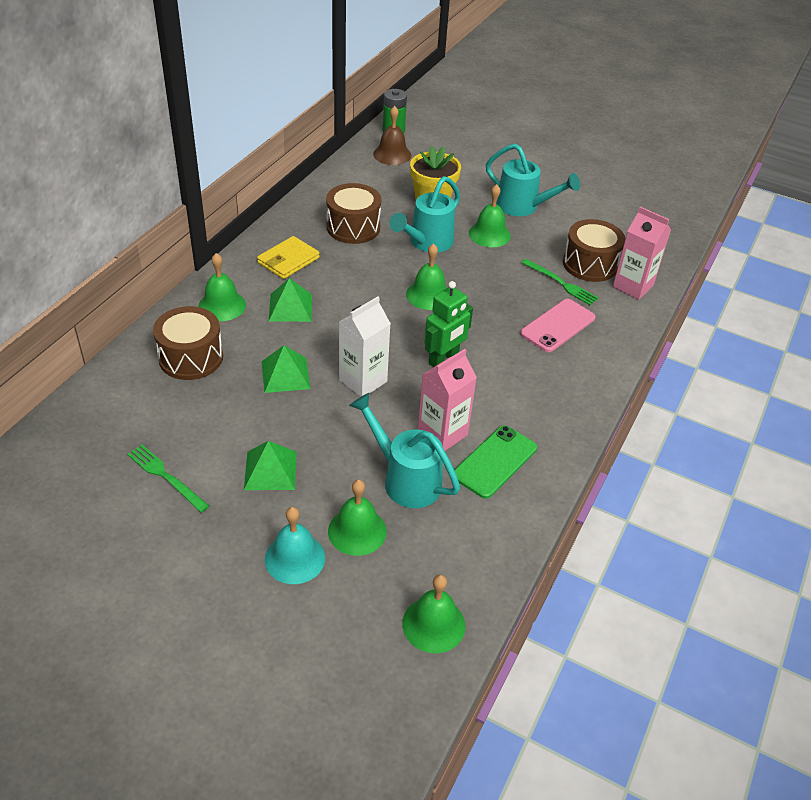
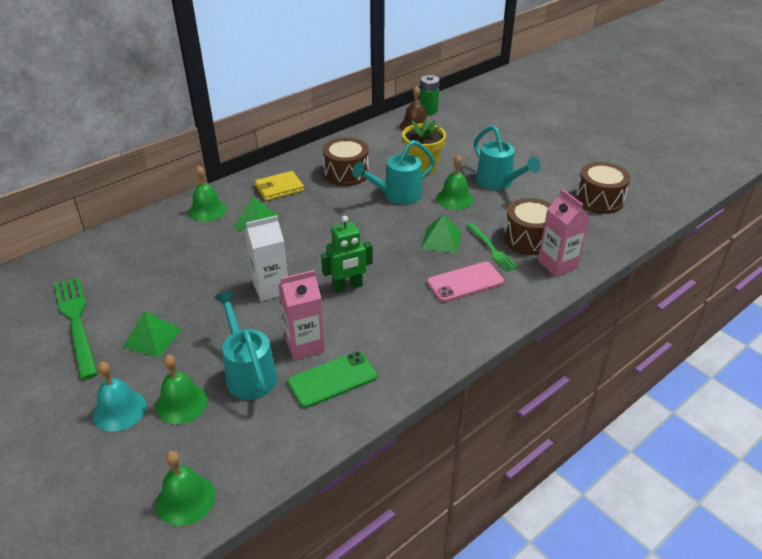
camera: 25 degrees right, 5 degrees down
(166, 477) = (76, 322): green fork -> green fork, size x1.69
(191, 357) = (158, 242): brown drum -> brown drum (599, 200)
(285, 374) = (216, 270): green pyramid -> green pyramid (441, 240)
(428, 295) = (370, 235): green bell -> none

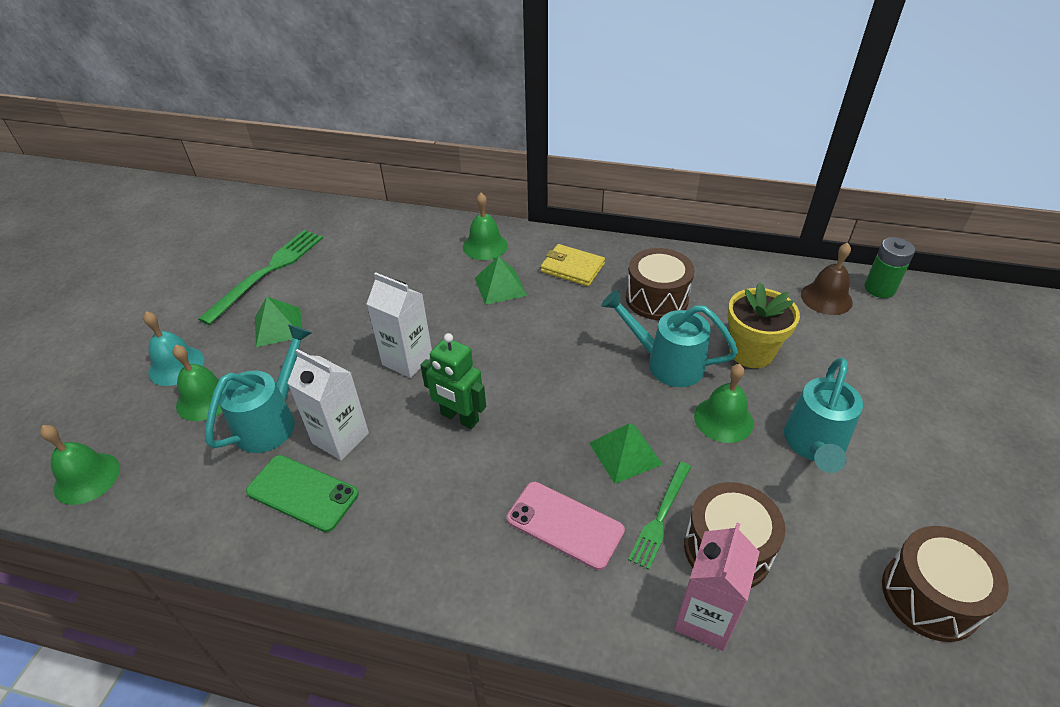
camera: 55 degrees right, 5 degrees up
(305, 345) = (340, 438): pink carton -> white carton

